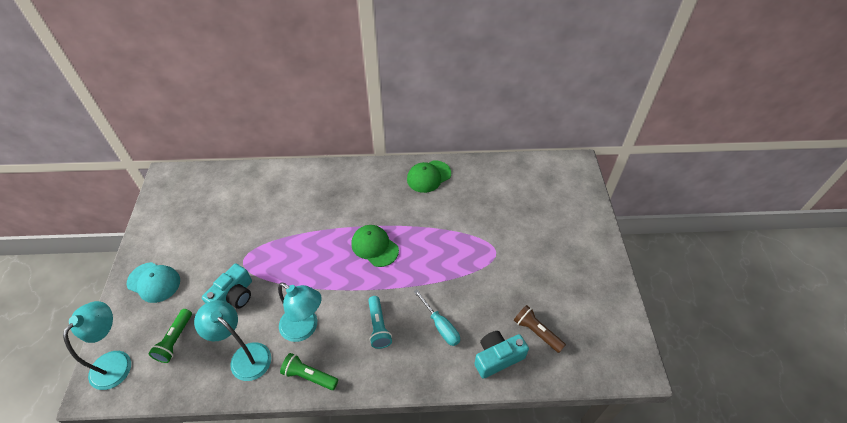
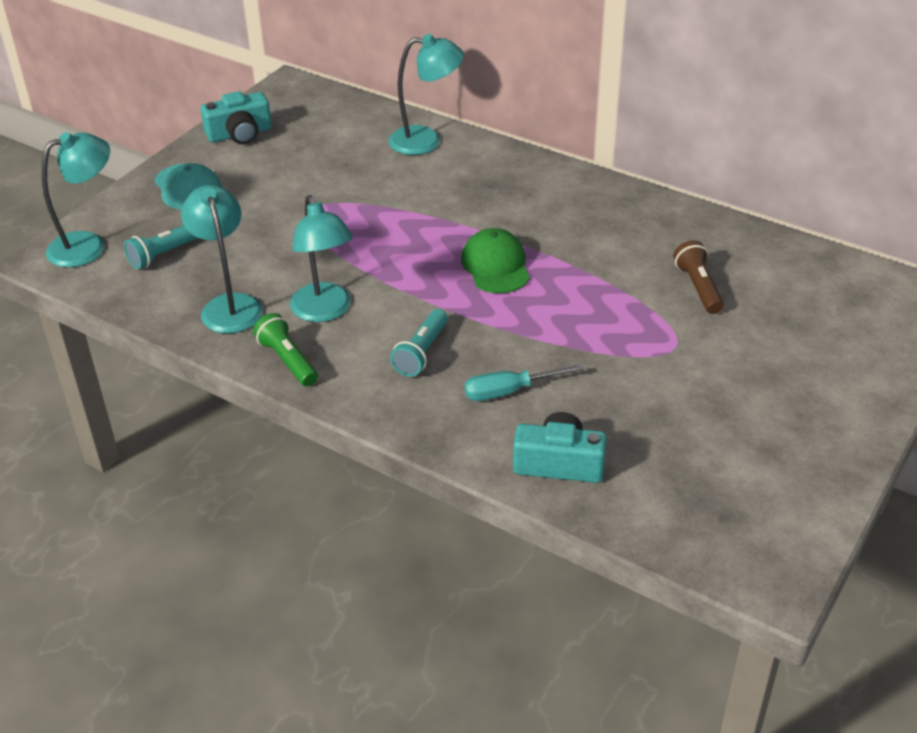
camera: 35 degrees right, 10 degrees down
(175, 340) = (165, 254): green flashlight -> turquoise flashlight
(234, 296) = (267, 241): turquoise camera -> turquoise camera (240, 134)
(276, 180) = (426, 140): none -> turquoise lamp
(428, 176) = (653, 218): green cap -> none
(440, 326) = (508, 391): turquoise screwdriver -> turquoise screwdriver turned 75 degrees clockwise
(536, 332) = (648, 465): brown flashlight -> brown flashlight (698, 287)

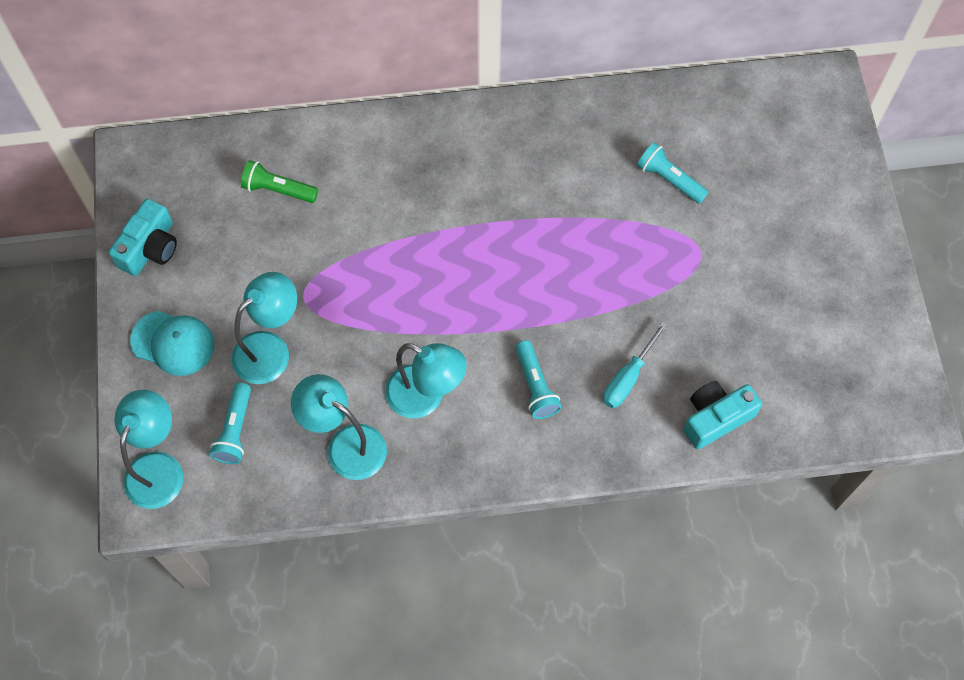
camera: 40 degrees left, 25 degrees up
(288, 360) = (447, 465): green flashlight -> green flashlight (278, 190)
(426, 140) = (322, 149): turquoise lamp -> turquoise lamp (270, 349)
(496, 266) = (508, 258): green cap -> none
(698, 287) = (669, 179): brown flashlight -> turquoise flashlight

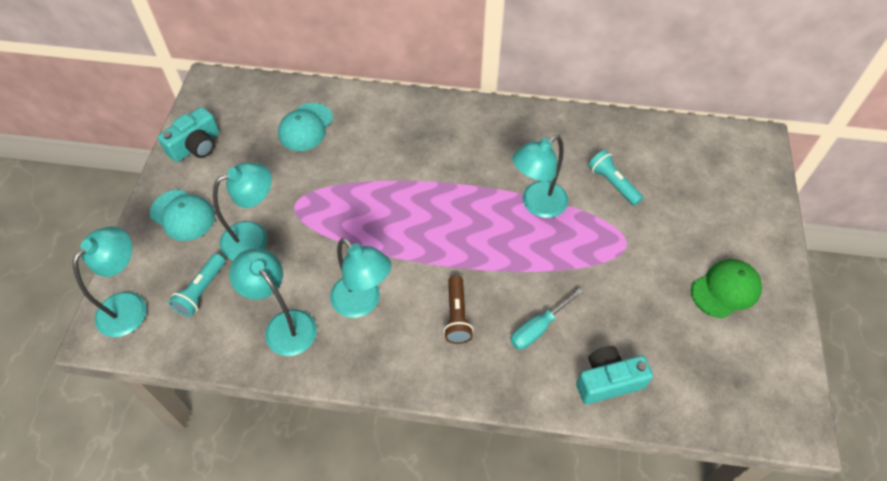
camera: 15 degrees right, 10 degrees down
(278, 190) = (306, 127): green flashlight -> turquoise cap
(535, 386) = (457, 316): turquoise flashlight -> brown flashlight
(589, 228) = (537, 205): none -> turquoise lamp
(819, 282) = (725, 289): none -> green cap

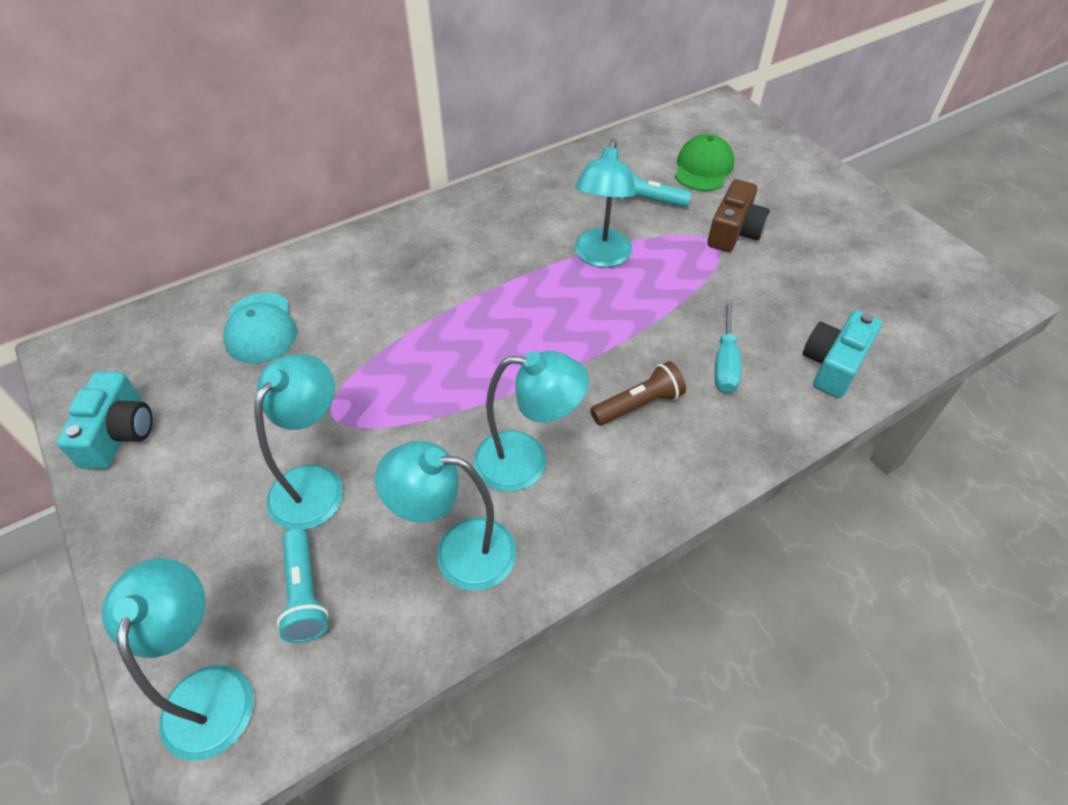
camera: 40 degrees left, 5 degrees down
(183, 215) = (182, 524): turquoise cap -> none
(457, 316) = (638, 405): brown flashlight -> brown flashlight turned 75 degrees counterclockwise
(649, 244) = (734, 231): none -> brown camera
(725, 289) = (831, 229): green cap -> green cap (703, 168)

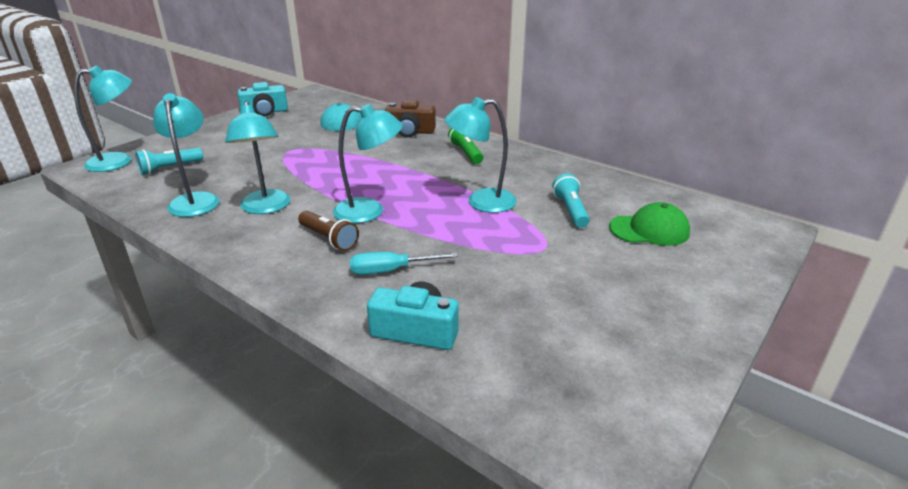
camera: 70 degrees right, 20 degrees down
(315, 483) = (240, 156): turquoise lamp -> turquoise lamp (369, 211)
(463, 234) = (466, 153): none -> green flashlight
(734, 231) = (568, 256): brown camera -> brown camera (410, 132)

